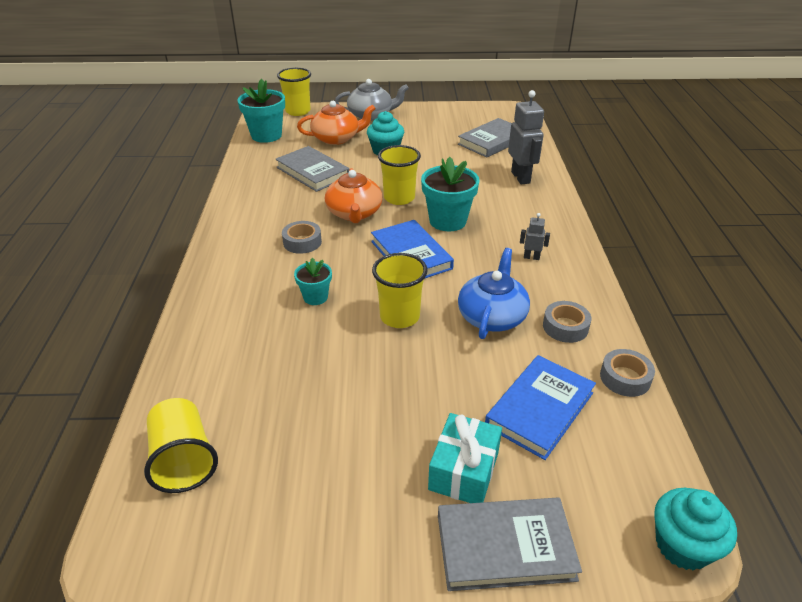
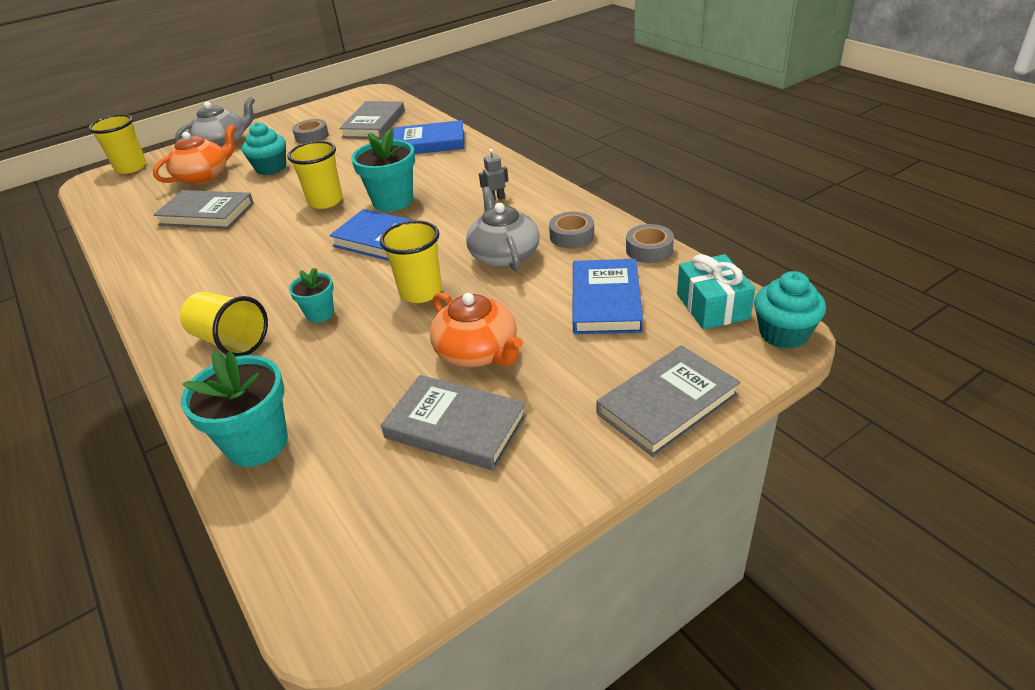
camera: 30 degrees left, 0 degrees up
(184, 460) = (316, 505): yellow cup -> yellow cup (230, 341)
(266, 135) = (114, 201): turquoise flower pot -> turquoise flower pot (257, 443)
(302, 242) = (257, 276): grey tape -> grey tape (312, 136)
(324, 455) = (456, 426): none -> grey book
(354, 213) = (290, 231): orange teapot -> orange teapot (478, 352)
(464, 470) = (587, 372): turquoise gift -> turquoise gift (712, 306)
(492, 316) = (504, 255): blue teapot -> grey teapot
(521, 177) = (429, 143): grey robot -> blue book

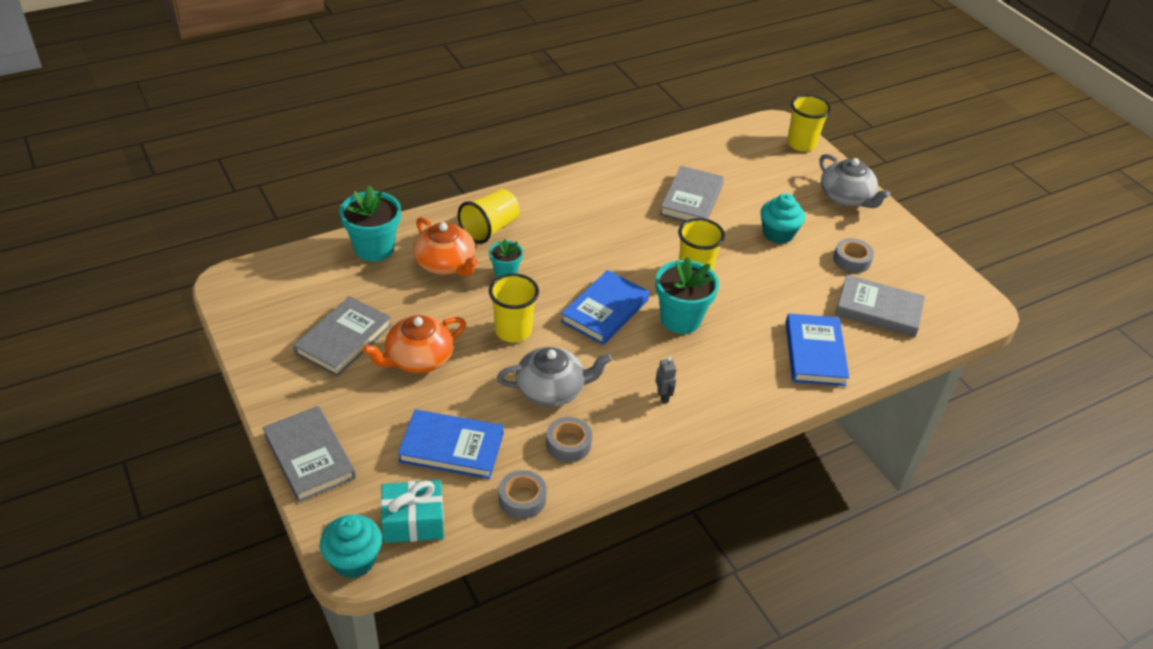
camera: 90 degrees right, 5 degrees up
(204, 176) = (771, 191): orange teapot -> orange teapot (446, 263)

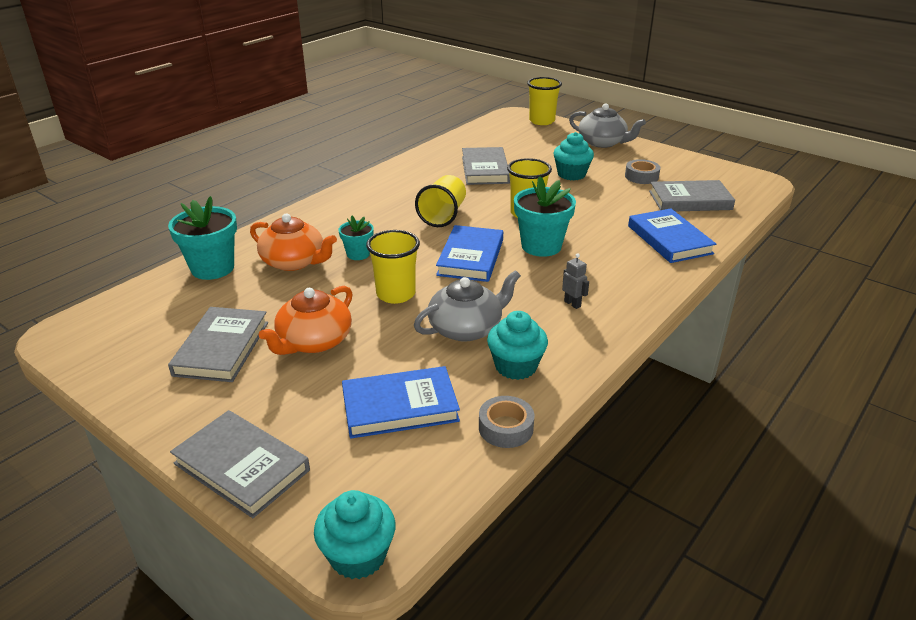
camera: 20 degrees left, 10 degrees down
(413, 521) = (403, 490): turquoise gift -> none
(490, 229) = (321, 227): yellow cup -> yellow cup (443, 215)
(568, 444) = (516, 366): grey tape -> turquoise cupcake

